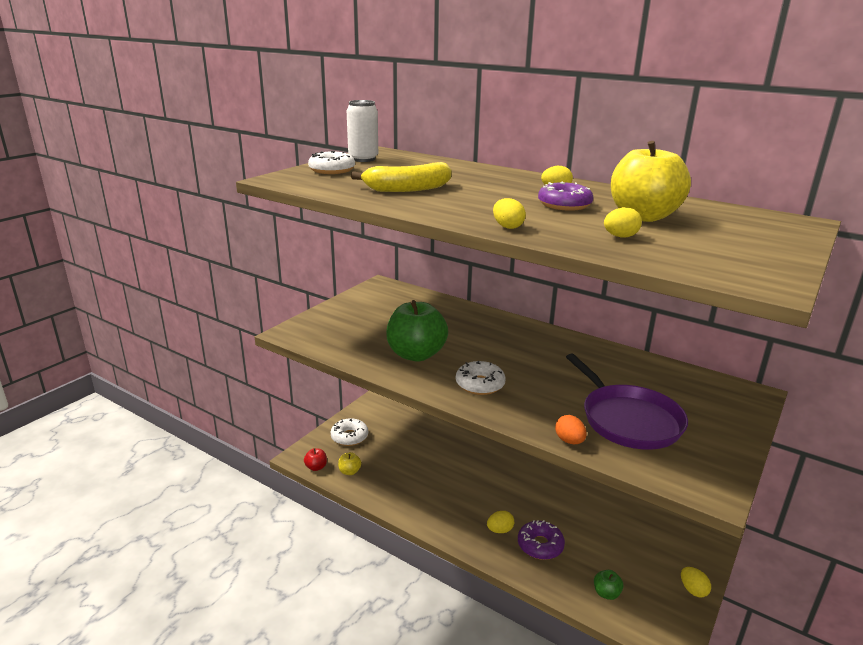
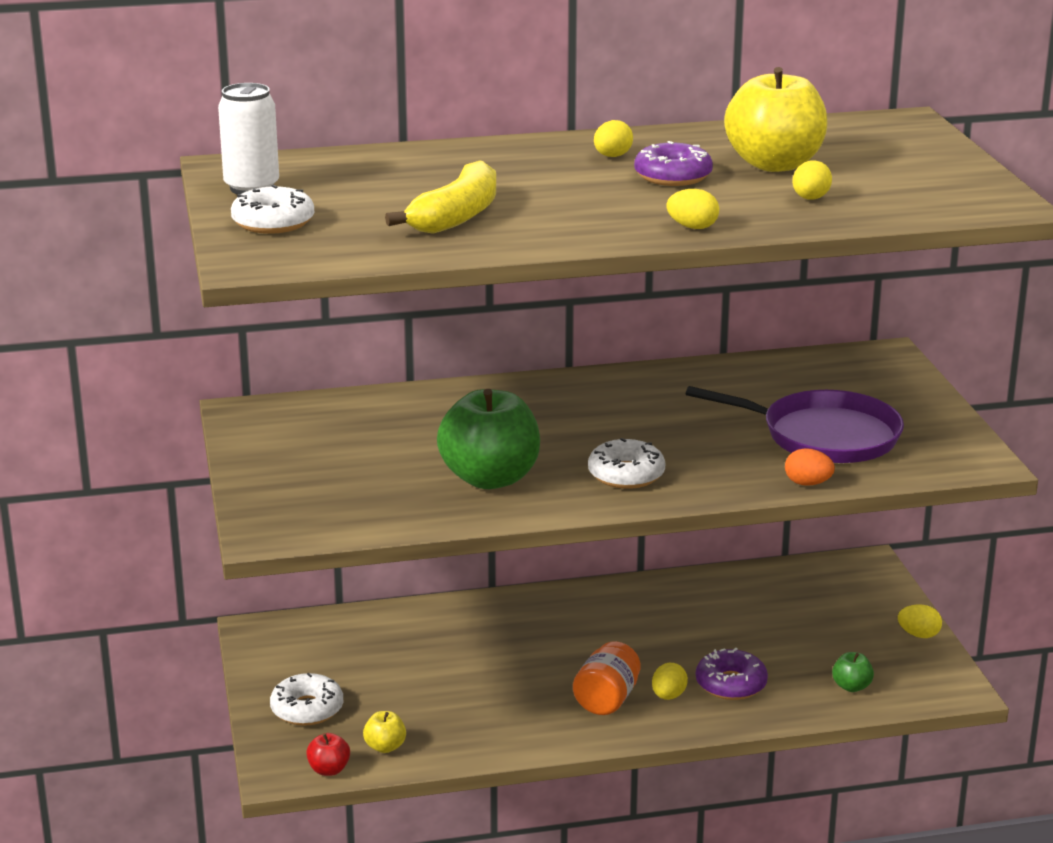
camera: 45 degrees left, 0 degrees up
(468, 512) = (607, 700): none -> orange jar

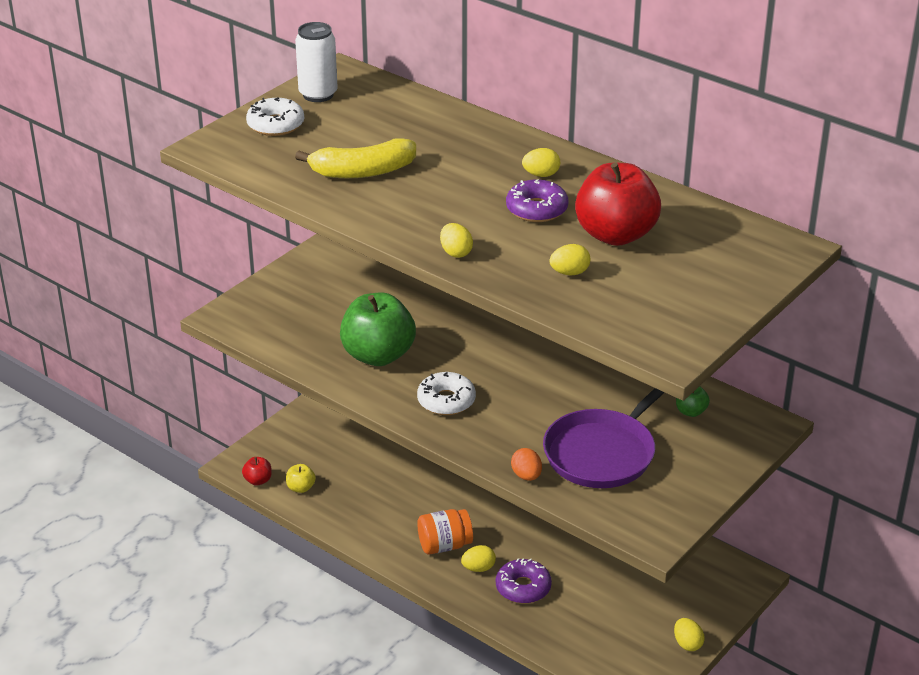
camera: 50 degrees right, 10 degrees up
(307, 709) = (303, 440): white donut -> none
(774, 164) = (615, 235): yellow apple -> red apple
(823, 436) = (603, 453): purple pan -> purple pan turned 60 degrees clockwise
(851, 687) = (585, 642): green apple -> green apple (690, 411)

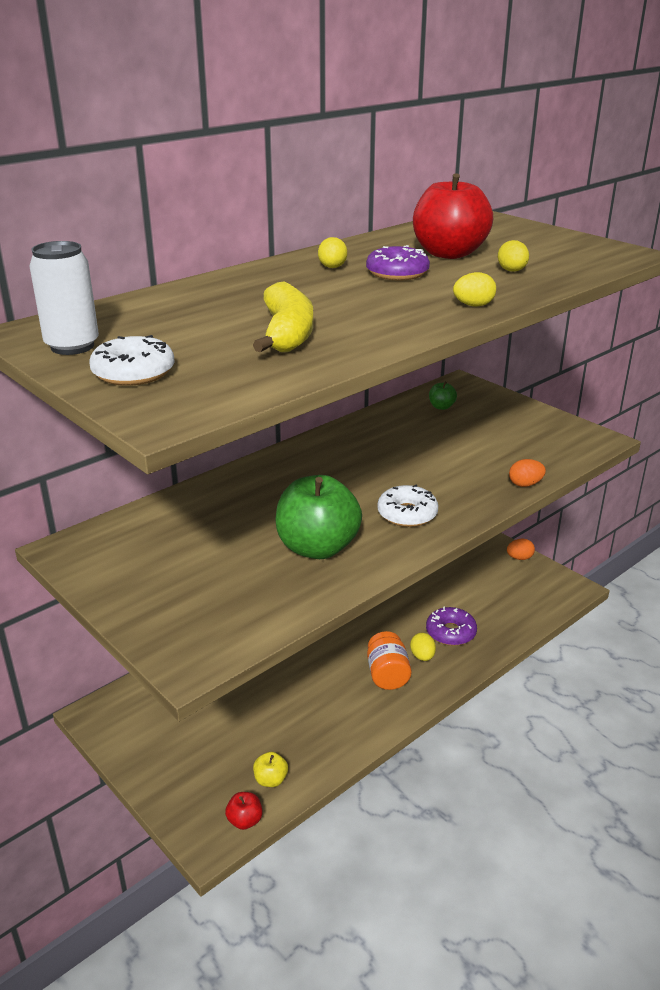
camera: 80 degrees left, 5 degrees down
(603, 453) = (493, 447): purple pan -> none
(687, 644) = (519, 558): yellow egg -> orange egg

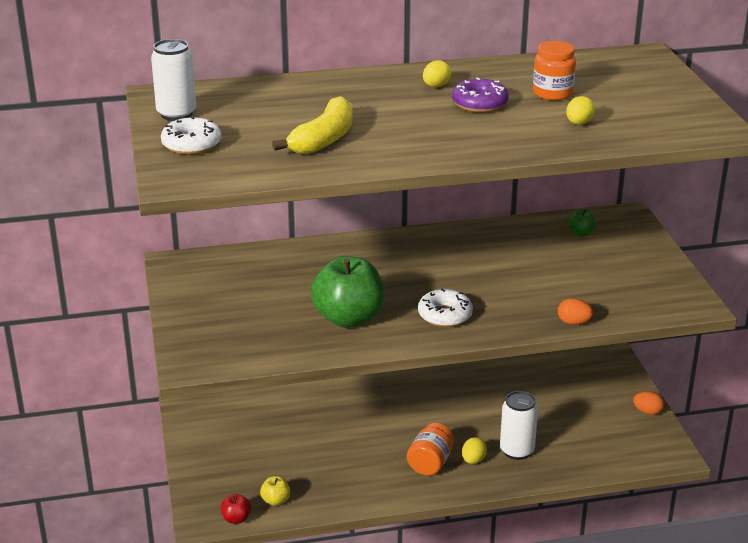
camera: 30 degrees right, 0 degrees up
(449, 254) = (552, 93): red apple -> orange jar
(450, 632) = (517, 451): purple donut -> white can
(473, 305) = (494, 149): yellow egg -> none

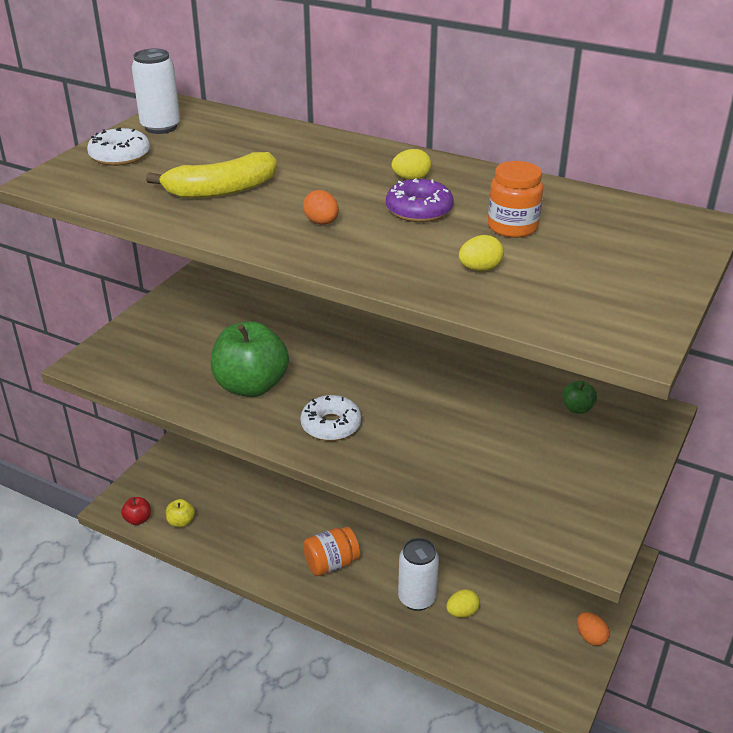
camera: 40 degrees right, 5 degrees up
(473, 460) = (369, 583): yellow egg -> yellow egg (462, 612)
(573, 322) = (435, 497): orange egg -> orange egg (321, 222)

